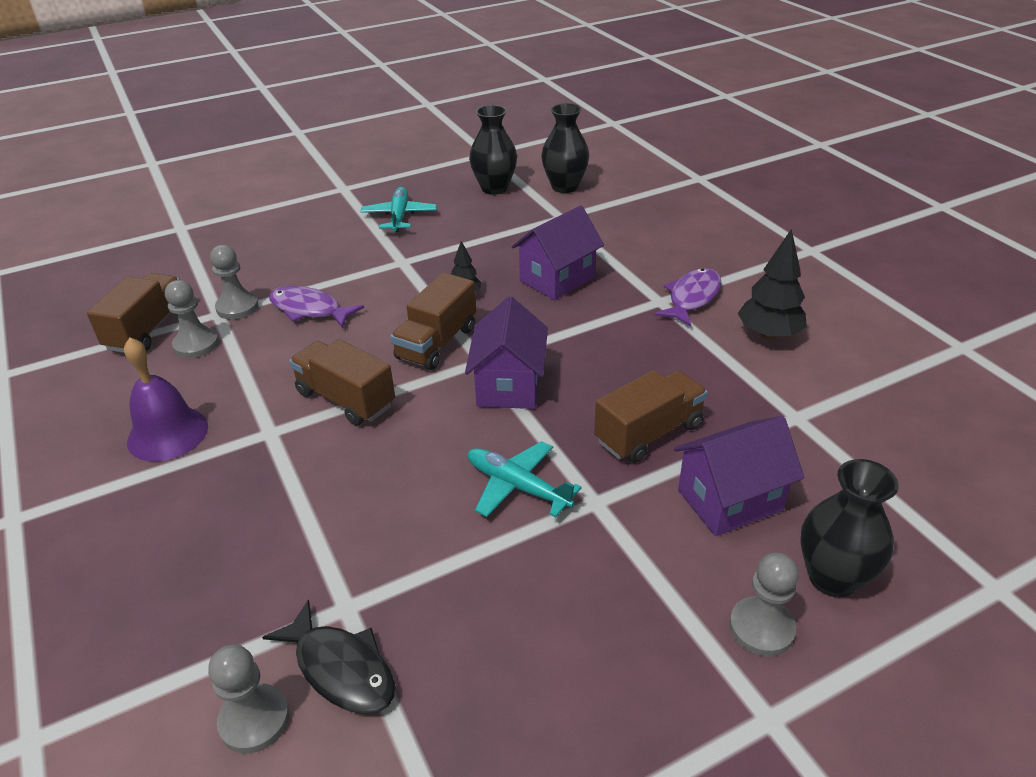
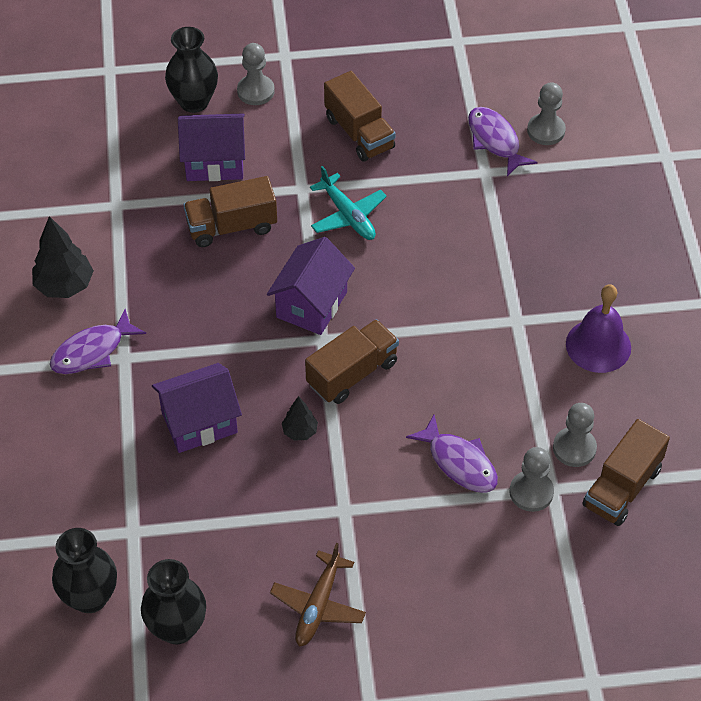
camera: 160 degrees left, 15 degrees up
(341, 669) = (495, 140): black fish -> purple fish
(346, 399) = (449, 334): brown truck -> brown truck (359, 133)
(399, 216) = (318, 605): turquoise plane -> brown plane

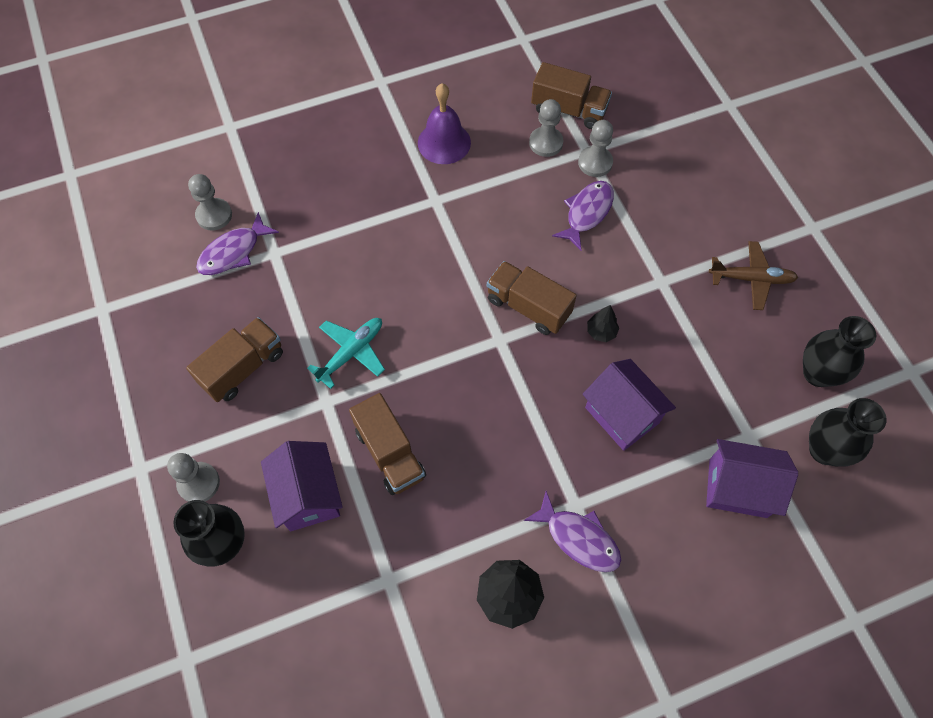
camera: 105 degrees left, 10 degrees up
(311, 304) = (464, 357): purple house -> purple house (737, 488)

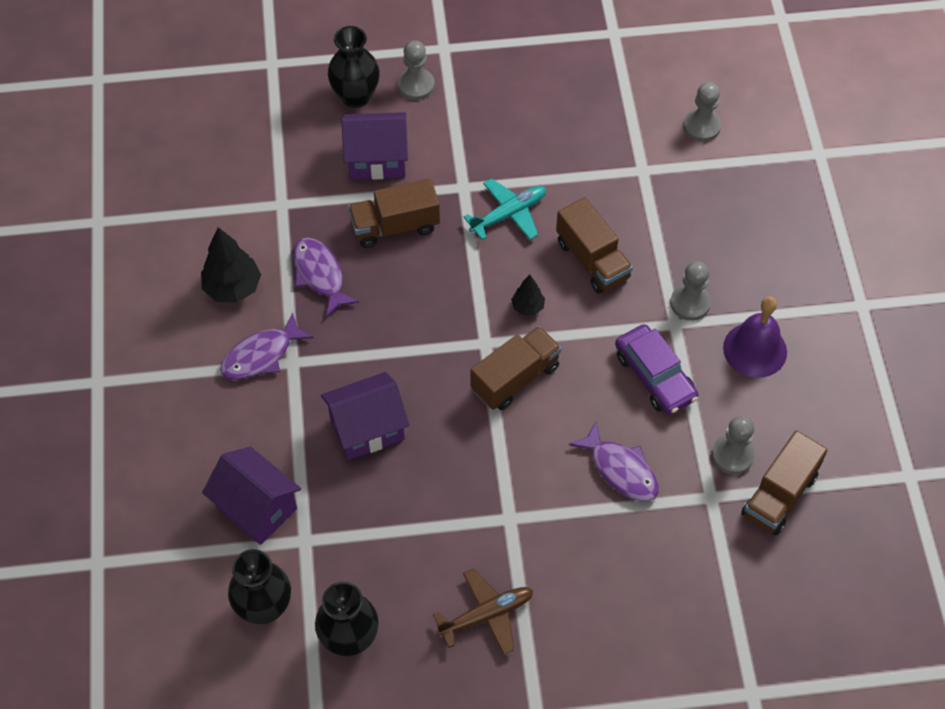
camera: 105 degrees right, 5 degrees down
(233, 252) = (652, 137): purple fish -> purple fish (320, 275)
(243, 368) = (518, 129): brown truck -> brown truck (592, 260)
(351, 353) = (508, 214): turquoise plane -> turquoise plane turned 90 degrees counterclockwise
(491, 205) = (655, 376): none -> purple car
(595, 163) = (691, 500): grey pawn -> grey pawn (690, 303)
(601, 332) = (465, 438): black tree -> black tree (528, 307)
(737, 488) = (256, 508): purple house -> purple house turned 75 degrees counterclockwise
(751, 279) = (486, 615): brown plane -> brown plane turned 135 degrees counterclockwise

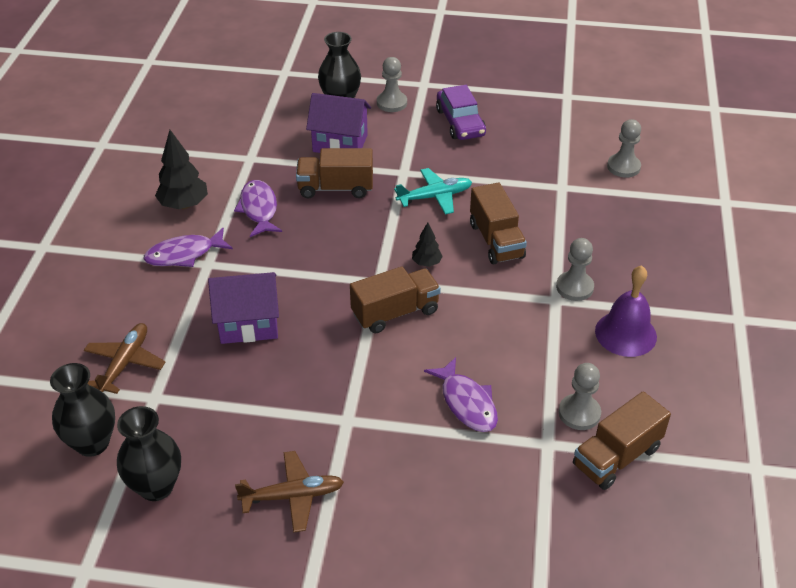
camera: 15 degrees right, 15 degrees down
(256, 508) = (125, 363): purple house -> brown plane
(655, 376) = (524, 336): purple car -> purple car (460, 122)

